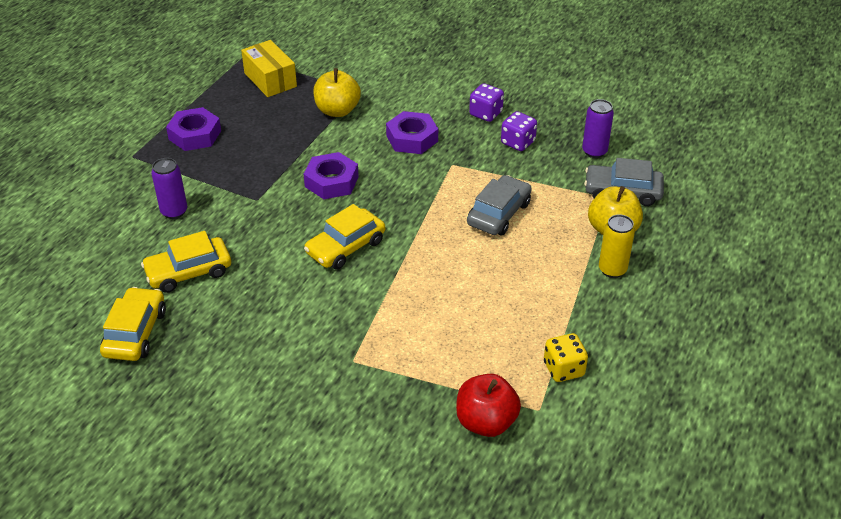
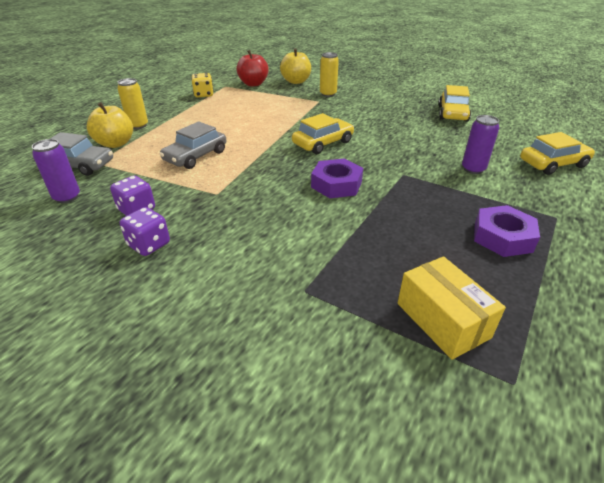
camera: 175 degrees left, 5 degrees down
(189, 272) = (436, 136): yellow car -> yellow car (553, 164)
(336, 387) = (328, 94): none -> yellow can
(337, 110) = (334, 260): yellow apple -> yellow apple (296, 81)
(412, 138) = (248, 220): purple nut -> none

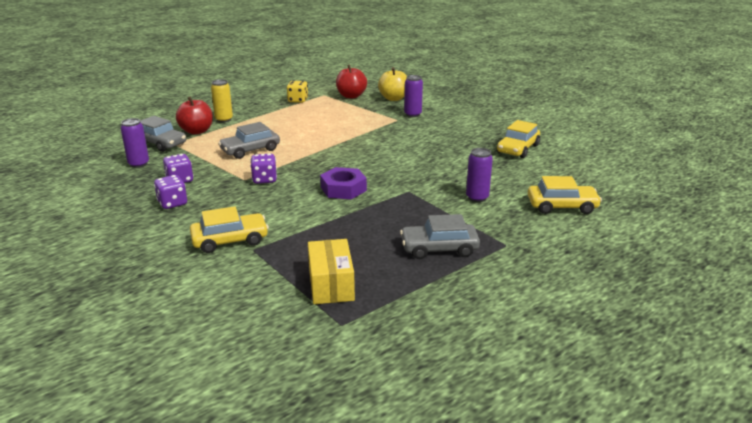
camera: 20 degrees right, 10 degrees down
(115, 143) = (197, 131): yellow apple -> red apple
(240, 189) = (264, 179): none -> purple dice
(323, 143) = (364, 156): yellow car -> yellow car (230, 240)
(328, 94) = (412, 114): yellow can -> purple can
(502, 237) = (439, 248): purple nut -> grey car

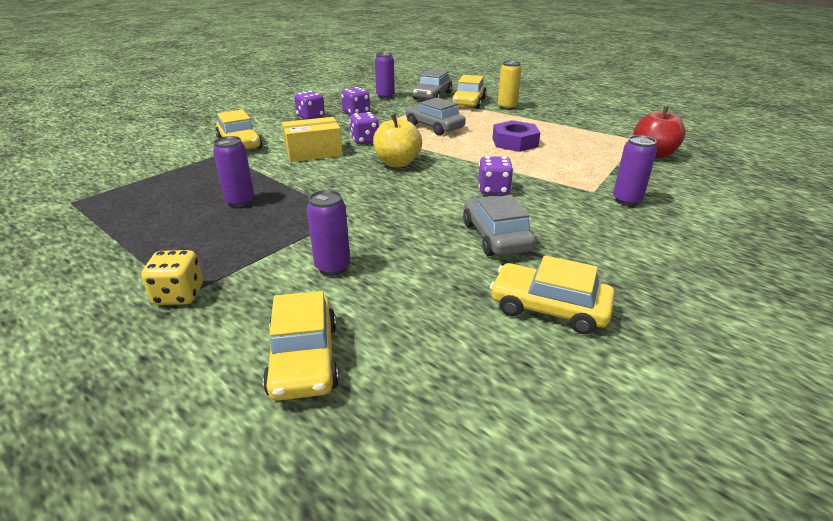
camera: 80 degrees right, 5 degrees up
(197, 131) = (468, 102): red apple -> yellow car
(298, 100) = (599, 129): yellow dice -> yellow dice (179, 295)
(331, 284) = (142, 191): yellow box -> yellow box (313, 152)
(343, 189) = (348, 177): purple nut -> purple nut (514, 142)
(372, 232) = (240, 201): none -> purple can
(385, 144) = (493, 190): none -> purple dice
(393, 98) = (680, 182): yellow apple -> yellow apple (397, 163)
(439, 248) = (191, 243): grey car -> grey car (496, 236)

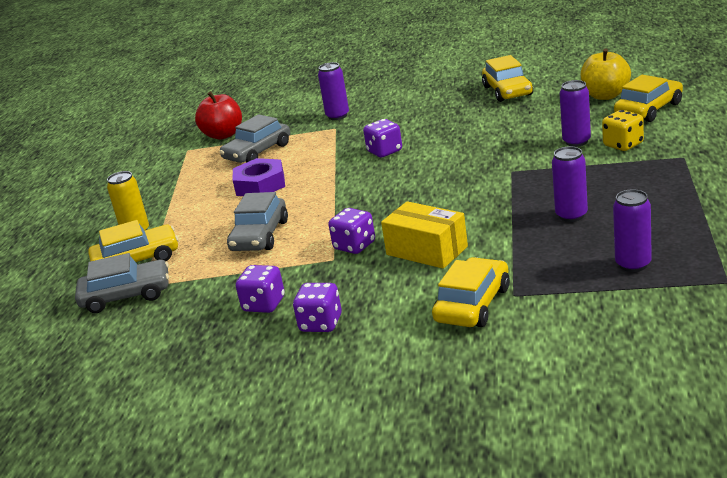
camera: 120 degrees left, 5 degrees down
(179, 295) = (686, 157): yellow dice -> yellow dice (623, 145)
(385, 96) = (163, 326): purple can -> purple can (633, 264)
(397, 163) = (388, 203): yellow apple -> yellow apple (605, 95)
(496, 236) = (456, 125): grey car -> grey car (257, 152)

